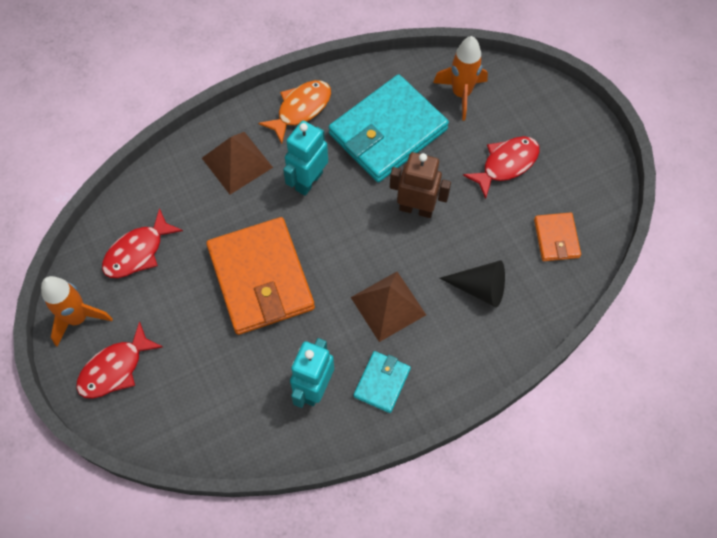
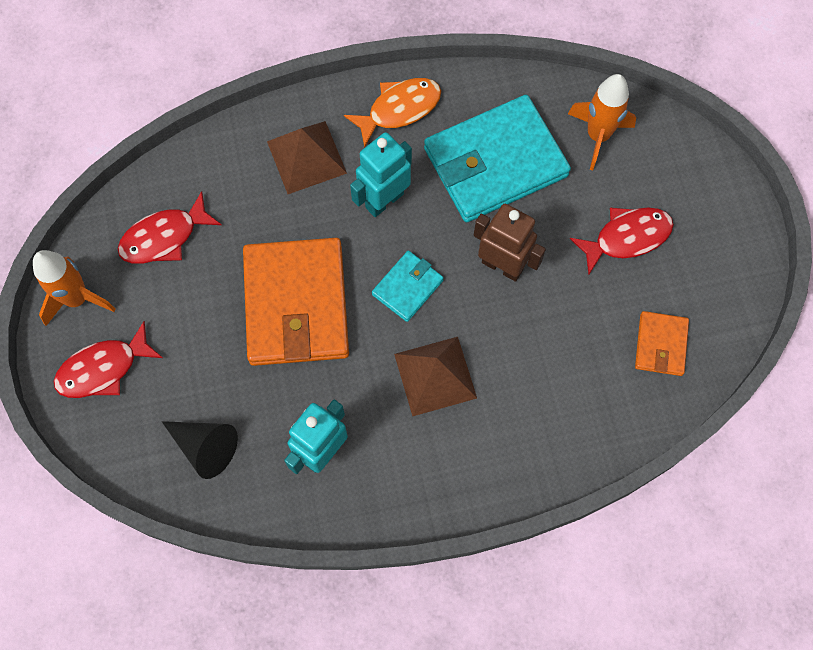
camera: 15 degrees right, 5 degrees up
(382, 382) = (402, 465): turquoise wallet -> turquoise wallet (407, 287)
(480, 288) = (550, 382): black cone -> black cone (205, 447)

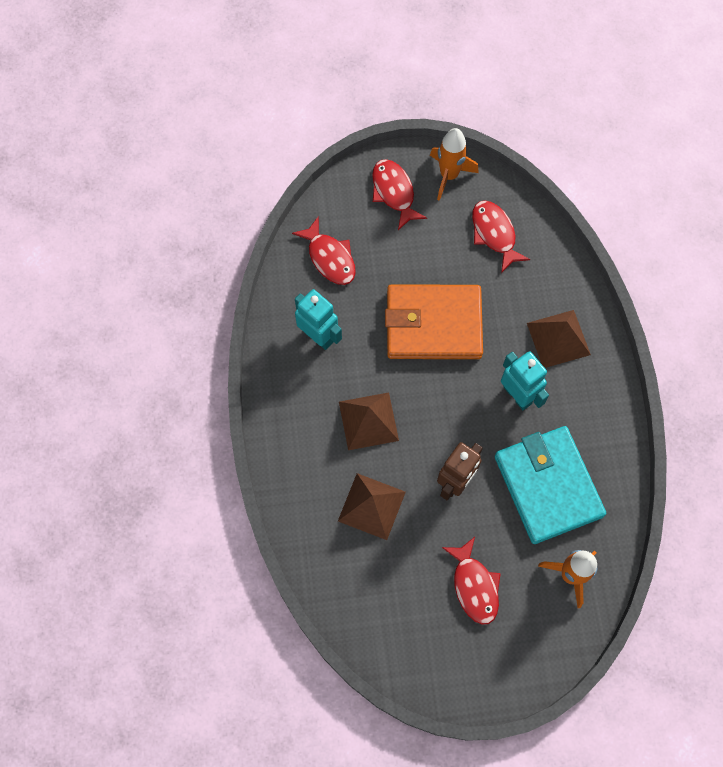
camera: 95 degrees right, 0 degrees up
(205, 447) = (329, 258): black cone -> red fish
(399, 109) = (600, 413): orange fish -> none
(407, 287) = (442, 406): turquoise wallet -> none
(546, 363) = (371, 506): none -> brown pyramid
(660, 345) = (379, 599): orange wallet -> none

